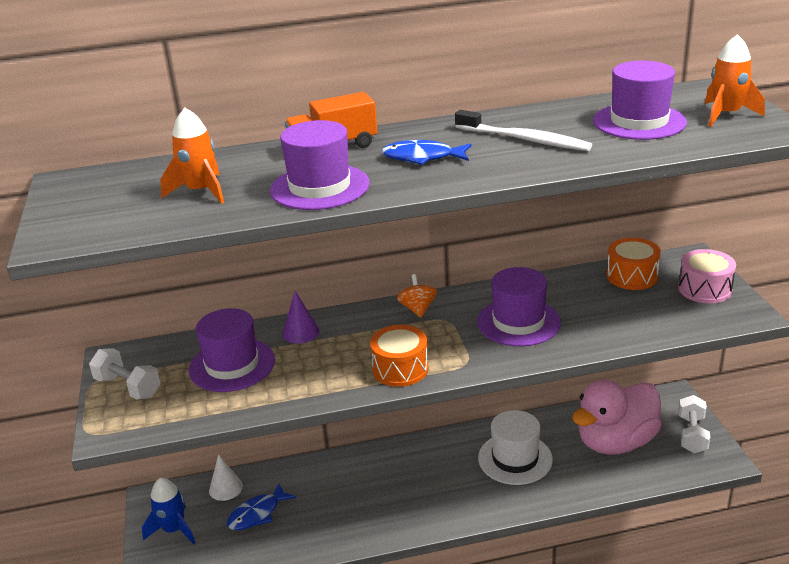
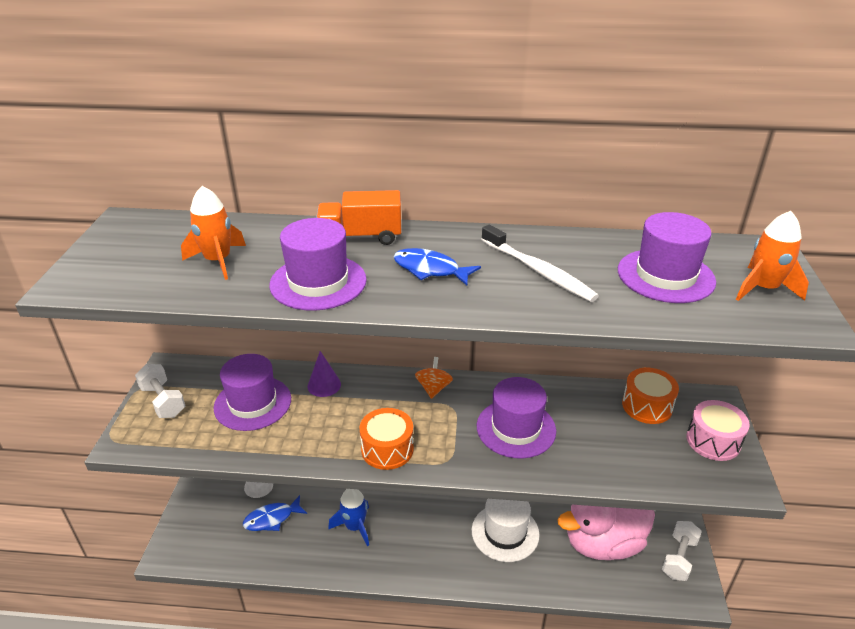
camera: 15 degrees right, 5 degrees up
(174, 529) = (203, 512): blue rocket -> blue rocket (355, 526)

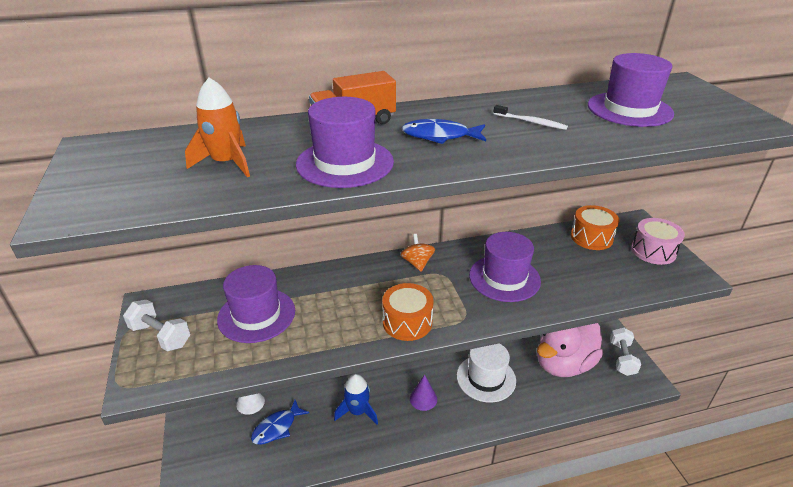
camera: 20 degrees left, 0 degrees up
(324, 385) = (317, 283): purple cone -> purple cone (423, 399)
(538, 271) = (531, 122): white toothbrush -> white toothbrush, size x0.56
(763, 289) = (704, 106): orange rocket -> none

